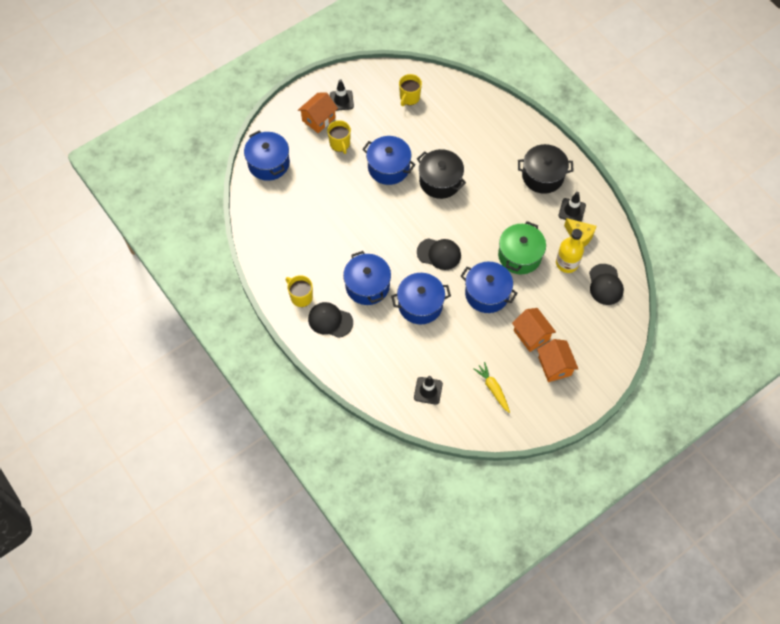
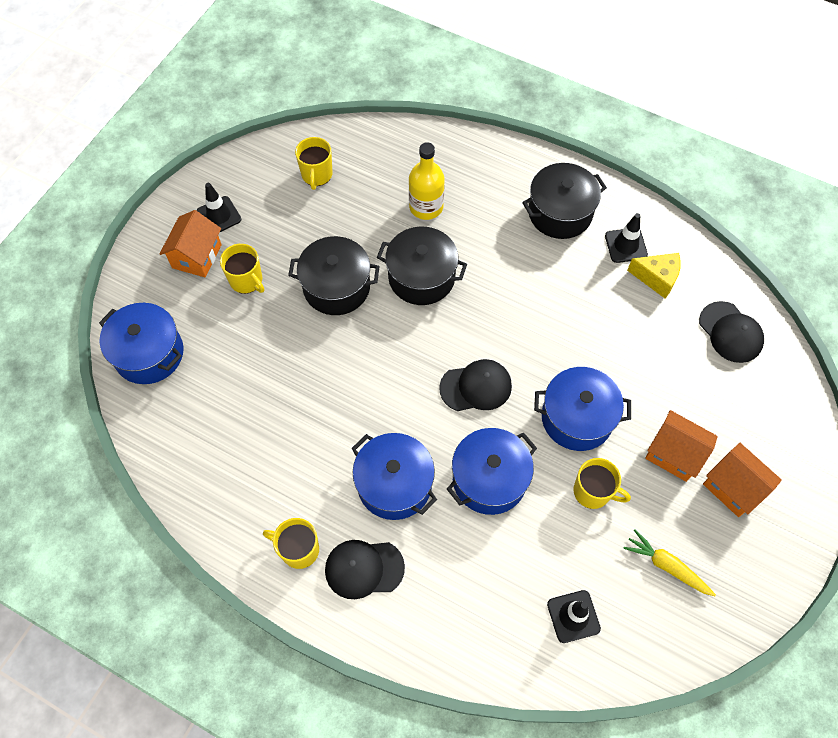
camera: 25 degrees left, 0 degrees up
(388, 167) = (336, 287): blue pot -> black pot
(474, 335) = (593, 492): none -> yellow mug
(519, 255) = (591, 340): green pot -> none
(567, 263) = (662, 323): yellow bottle -> yellow bottle (426, 207)

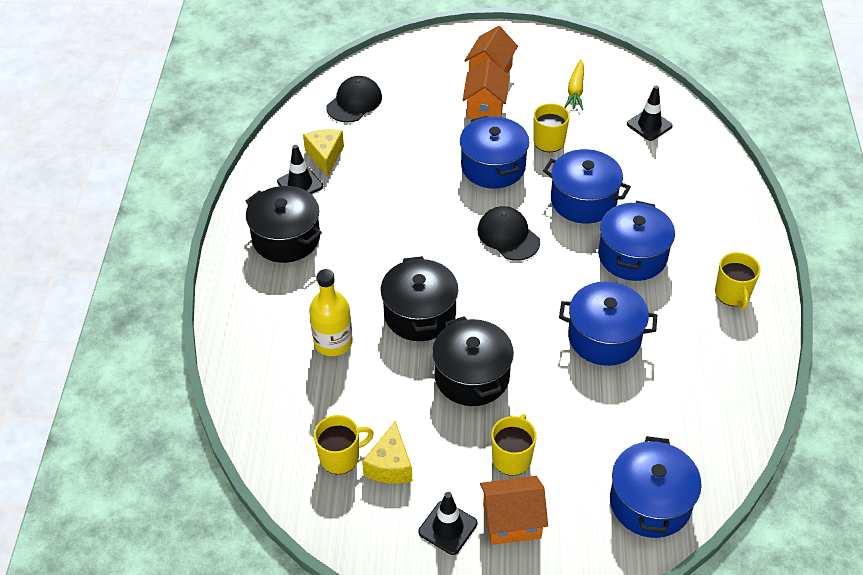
camera: 115 degrees left, 15 degrees down
(291, 201) = (390, 465): none -> yellow cheese
(316, 406) = (604, 337): none -> blue pot
(364, 568) = (712, 248): black cap -> none

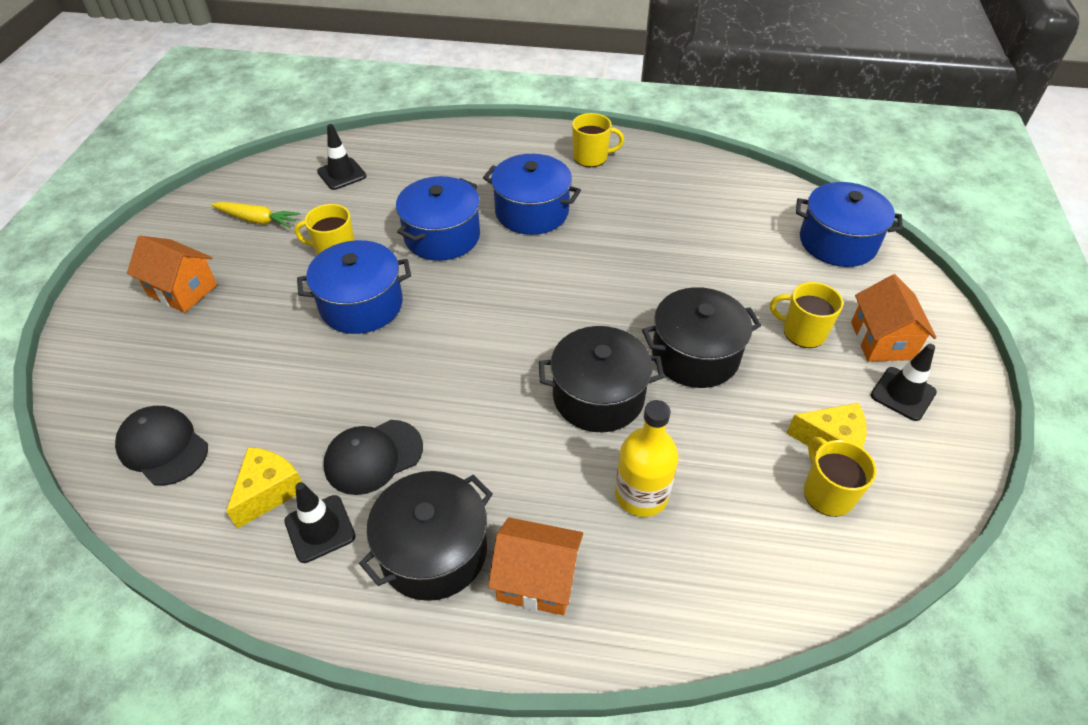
camera: 85 degrees left, 0 degrees up
(325, 156) = (269, 491): yellow cheese -> yellow cheese turned 120 degrees clockwise
(485, 107) = (248, 301): orange house -> orange house (537, 580)
(508, 236) = (482, 303): black cap -> black cap (373, 457)
(604, 337) = (641, 245): blue pot -> none

